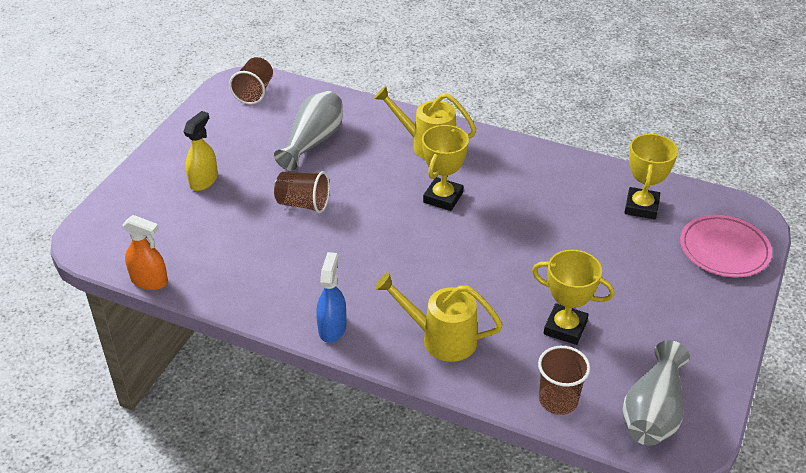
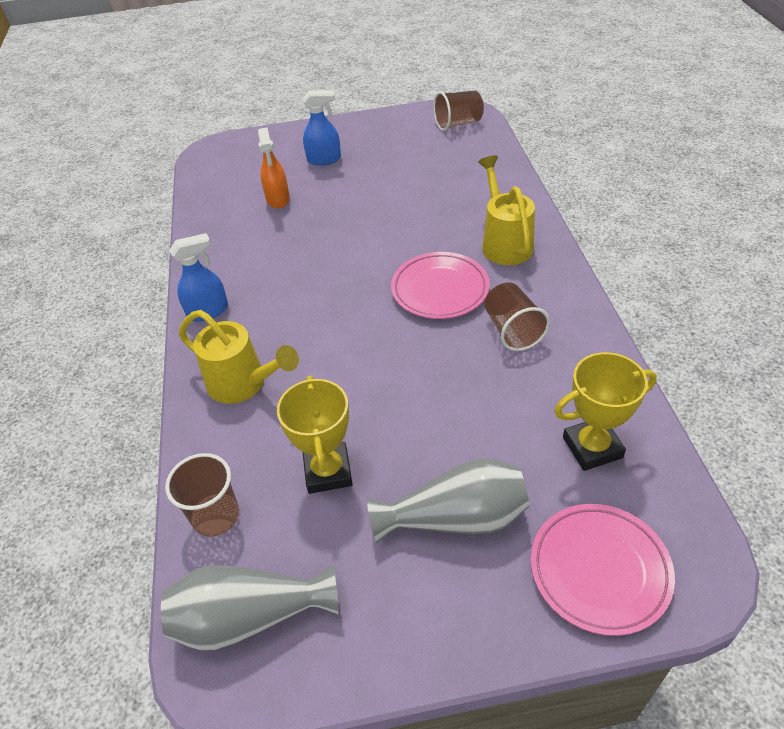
camera: 60 degrees right, 5 degrees up
(149, 281) = (191, 196): orange spray bottle -> orange spray bottle (278, 199)
(204, 181) = (324, 159): yellow spray bottle -> blue spray bottle
(303, 204) = (346, 218): brown cup -> brown cup (512, 330)
(313, 142) = (431, 182): grey vase -> grey vase (456, 518)
(441, 338) = (243, 384): yellow watering can -> yellow watering can turned 135 degrees clockwise
(443, 197) = (440, 289): yellow trophy -> pink plate

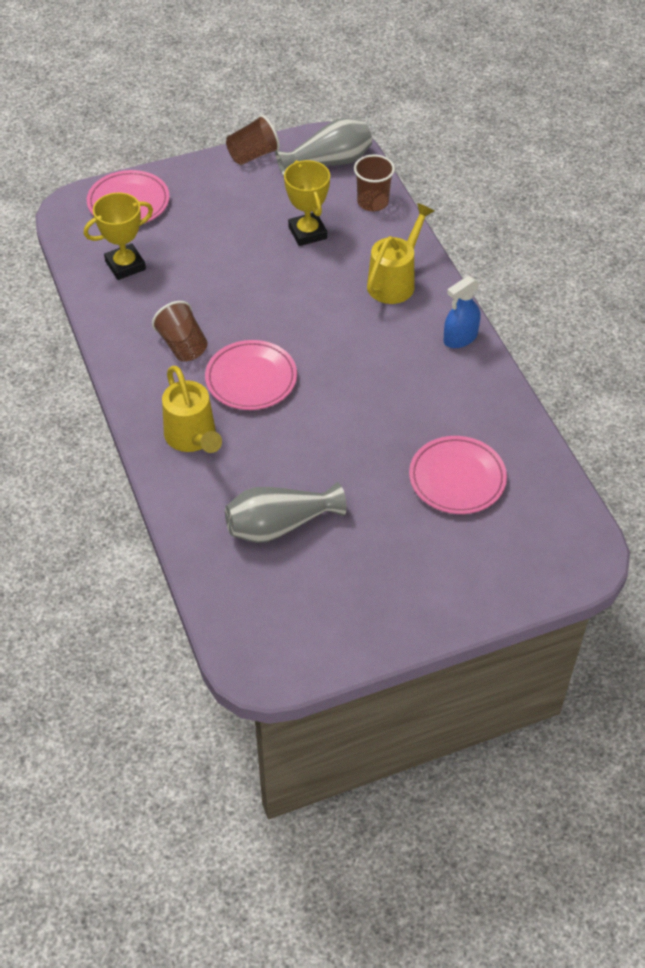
camera: 165 degrees right, 5 degrees up
(243, 384) = (395, 281): yellow watering can -> yellow watering can turned 105 degrees clockwise
(278, 199) = (457, 478): orange spray bottle -> pink plate
(324, 159) = (427, 550): blue spray bottle -> none
(456, 518) = (216, 217): grey vase -> grey vase (279, 525)
(458, 124) = (264, 638): brown cup -> brown cup (253, 155)

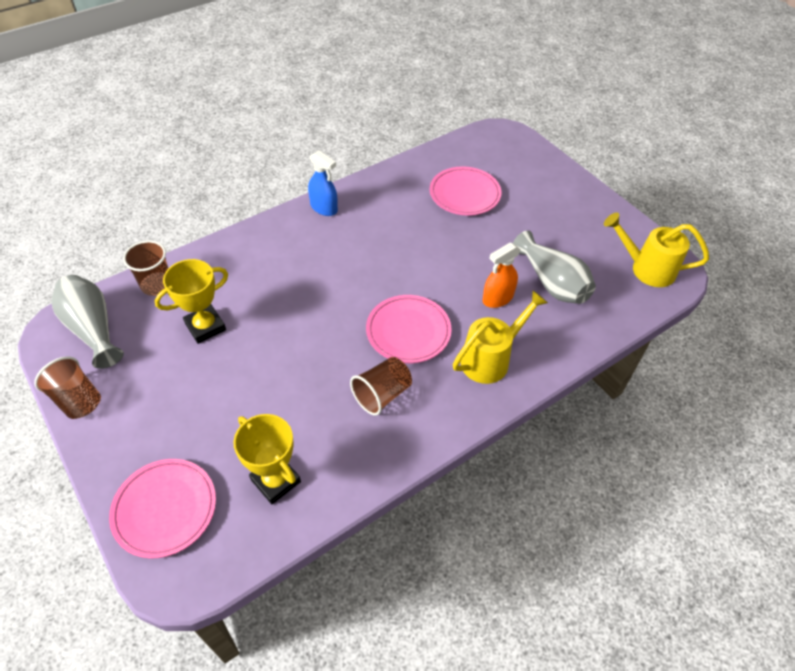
camera: 105 degrees left, 0 degrees up
(272, 466) = (497, 298): none -> orange spray bottle
(395, 281) = (264, 254): yellow watering can -> yellow watering can (646, 269)

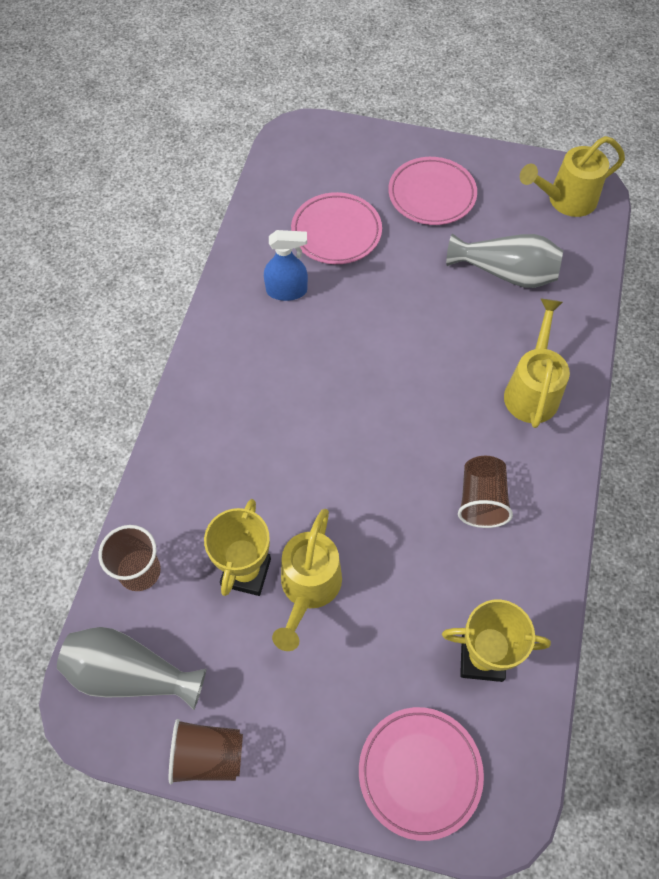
camera: 40 degrees left, 10 degrees up
(226, 361) = (308, 589): none -> yellow watering can
(324, 208) = (215, 348): blue spray bottle -> blue spray bottle (287, 291)
(408, 331) = (438, 420): pink plate -> pink plate (432, 195)
(497, 298) = (478, 324): orange spray bottle -> none

